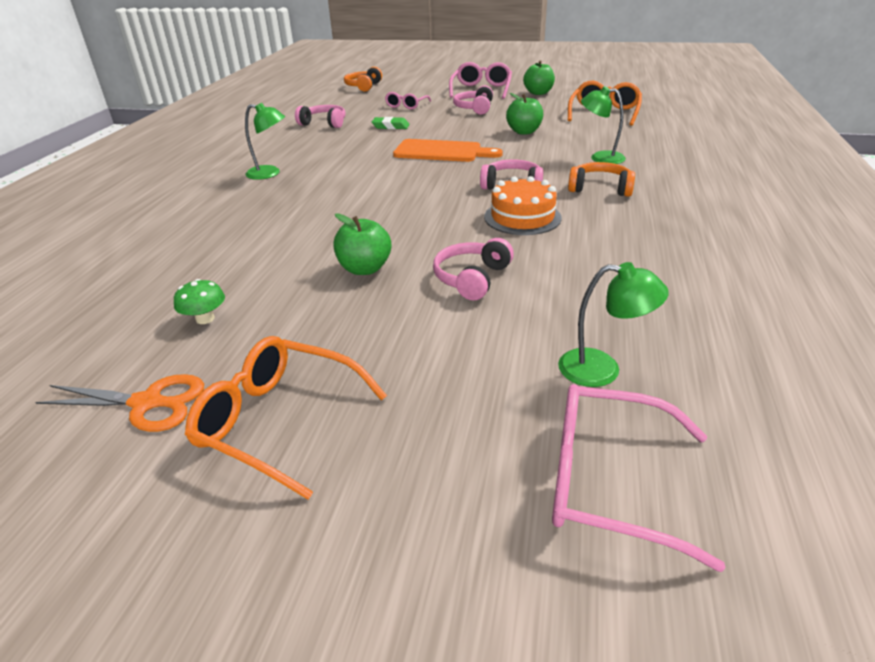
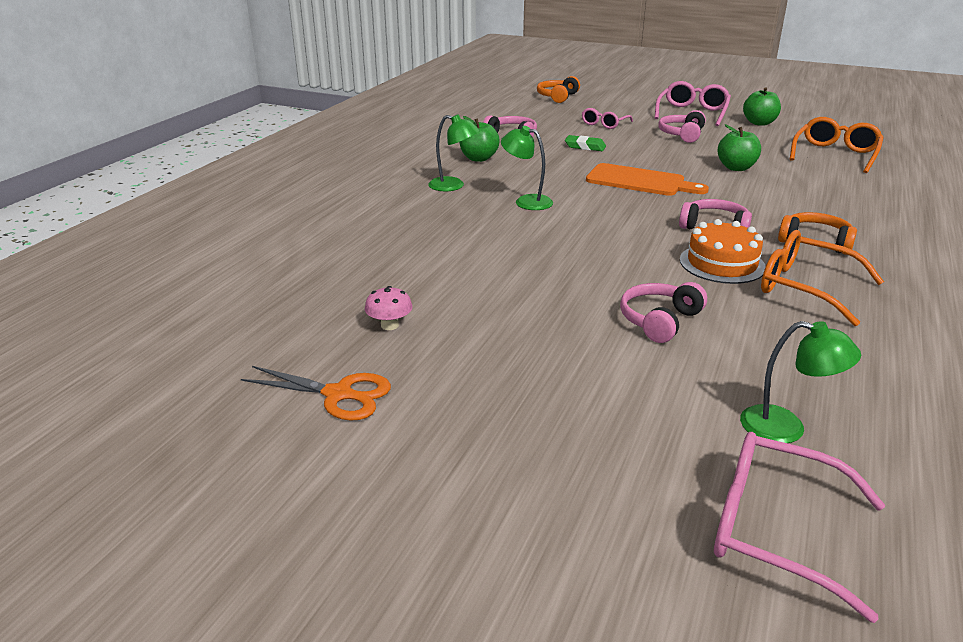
camera: 10 degrees right, 5 degrees down
(205, 319) = (389, 325): green mushroom -> pink mushroom
(279, 421) = (459, 428): orange glasses -> orange glasses (805, 287)
(364, 269) = (548, 297): green apple -> green apple (478, 158)
(600, 158) = (821, 207): green lamp -> green lamp (526, 201)

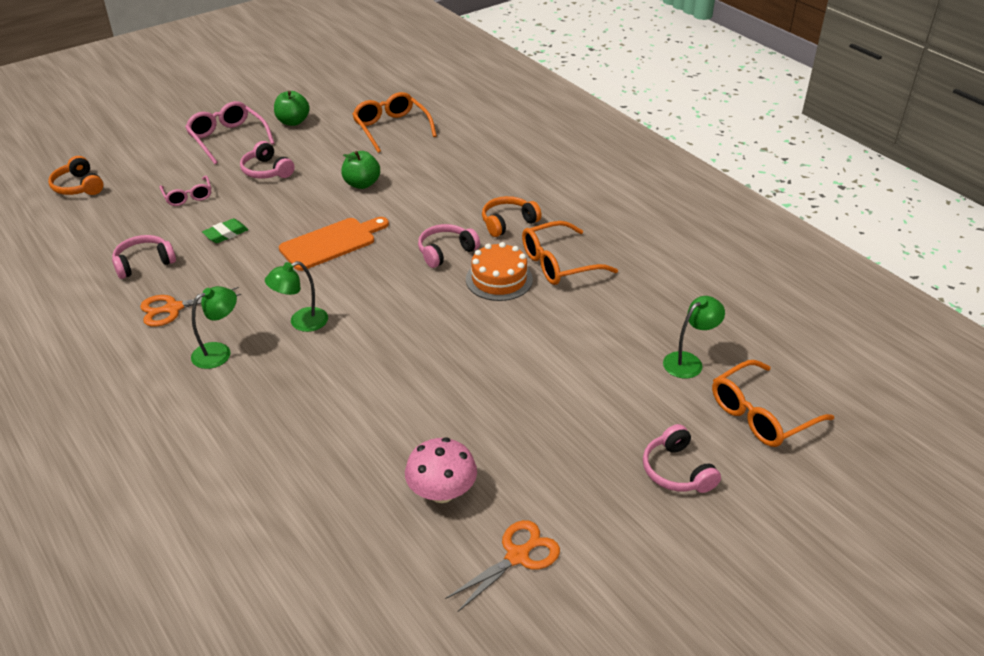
camera: 60 degrees left, 10 degrees up
(389, 325) = (442, 492): pink mushroom -> pink mushroom, size x1.70
(478, 158) = (173, 308): green apple -> orange scissors
(660, 321) = (547, 349): pink headphones -> pink headphones (677, 471)
(775, 530) = (761, 415): pink glasses -> orange glasses

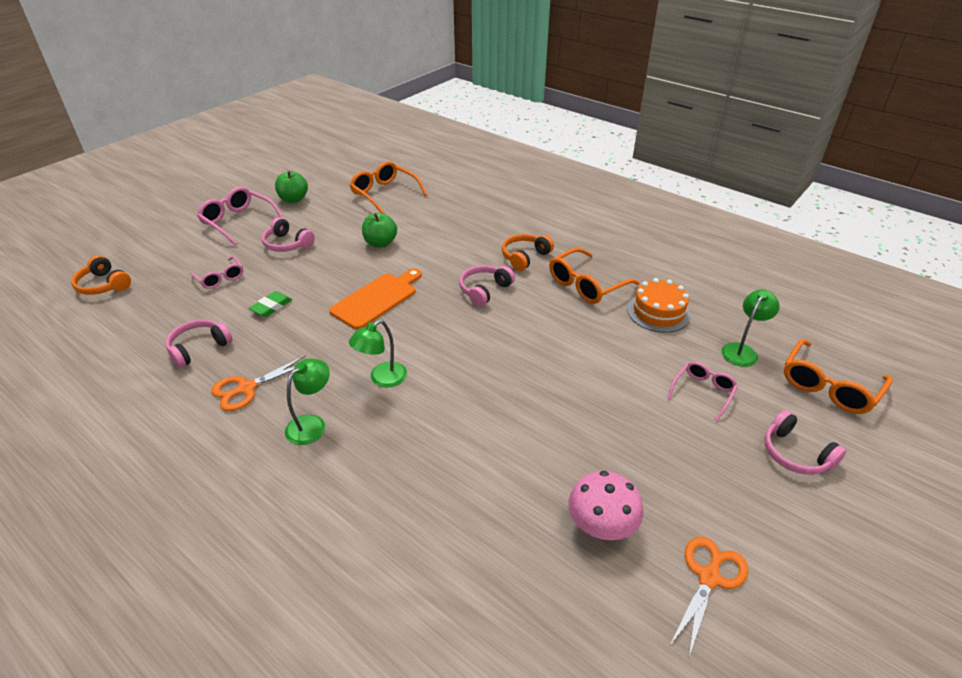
camera: 15 degrees left, 0 degrees up
(499, 279) = (543, 307): orange cake -> orange cake (658, 312)
(618, 394) = (703, 392): none -> pink glasses

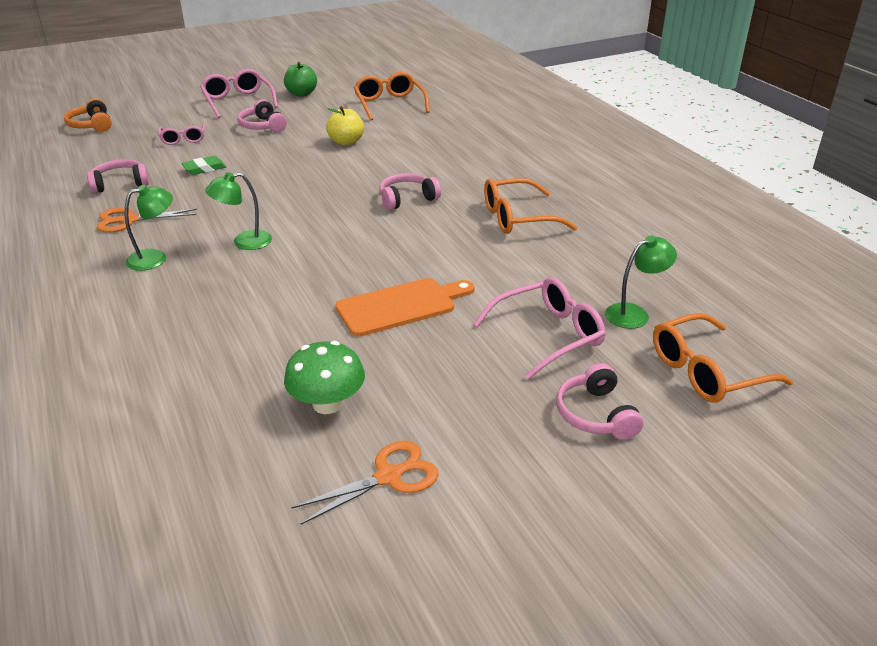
camera: 25 degrees right, 5 degrees down
(377, 299) = (299, 183): orange cutting board -> orange cutting board (401, 306)
(380, 243) = (346, 142): green apple -> yellow apple
(525, 257) = (476, 181): orange headphones -> none
(601, 525) = (327, 404): pink mushroom -> green mushroom
(658, 312) = (572, 258): orange cake -> none
(703, 392) = (548, 335): pink glasses -> pink glasses, size x1.62

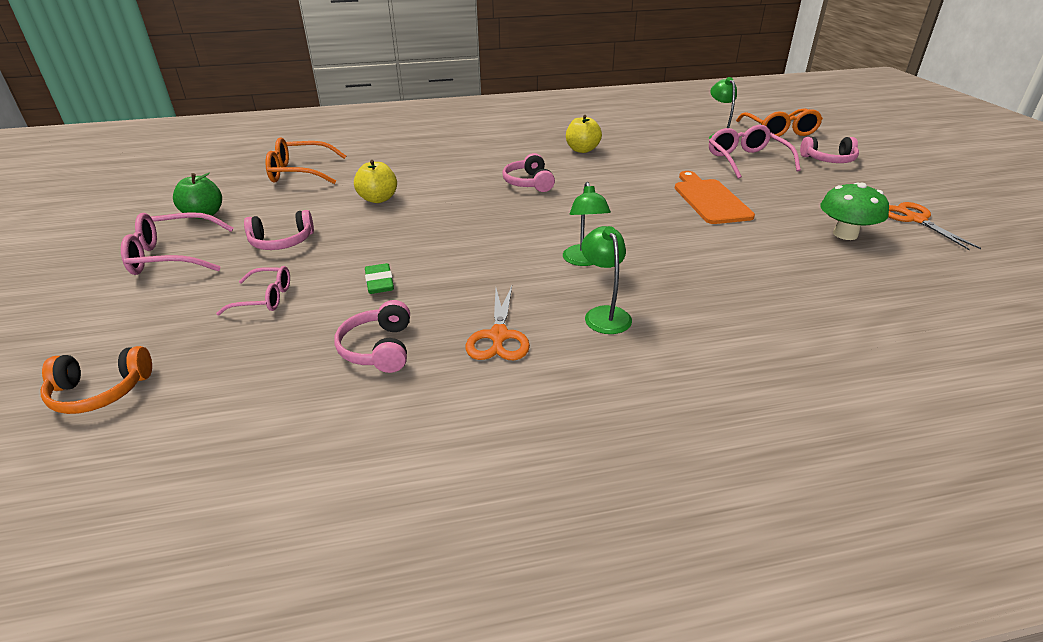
camera: 75 degrees left, 0 degrees up
(518, 218) = (582, 150): orange glasses -> yellow apple

